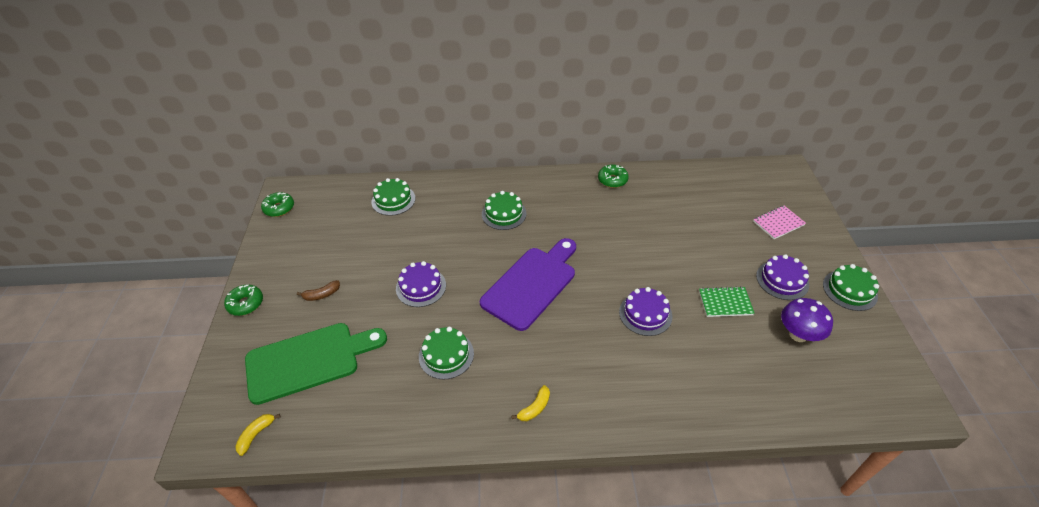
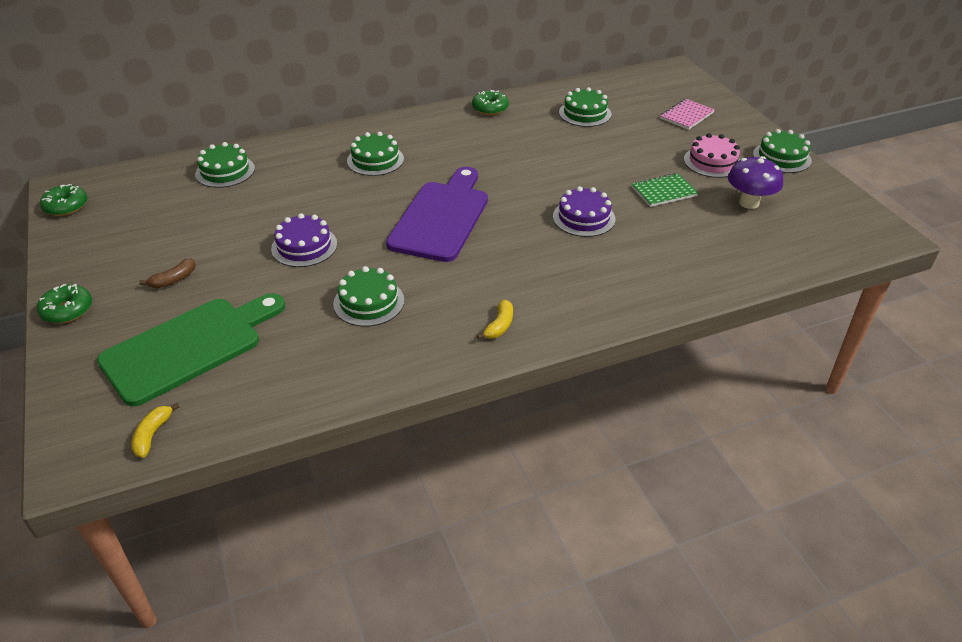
camera: 20 degrees left, 5 degrees down
(689, 201) = (585, 113): none -> green cake
(782, 280) = (712, 162): purple cake -> pink cake

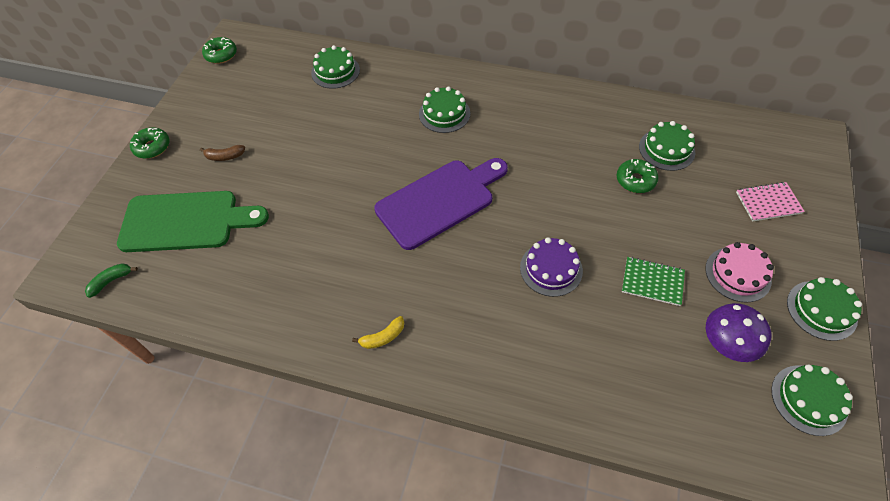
camera: 40 degrees right, 15 degrees up
(152, 435) = (111, 281): yellow banana -> green banana
(304, 246) = (323, 173): purple cake -> none
(369, 302) = (318, 253): green cake -> green cake (809, 399)
(490, 108) = (585, 102): green donut -> green donut (635, 180)

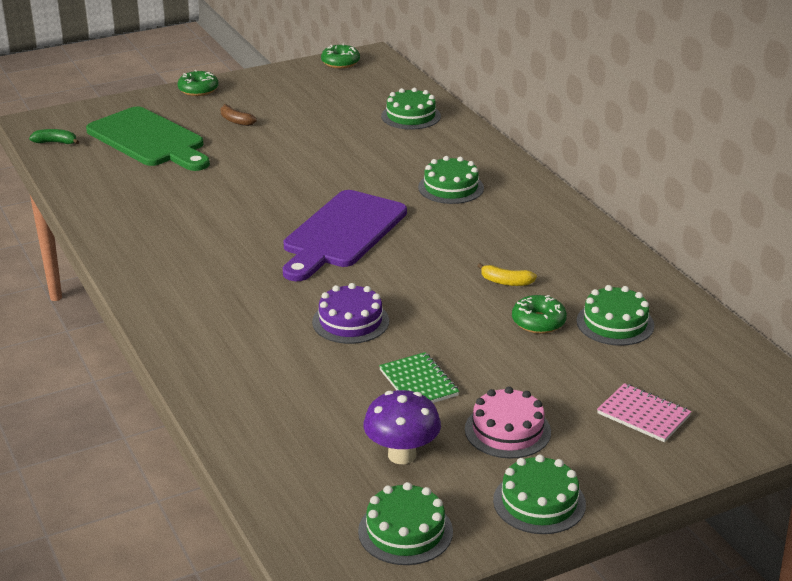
camera: 45 degrees right, 25 degrees down
(383, 337) = (160, 274): yellow banana -> yellow banana (506, 282)
(439, 201) = (341, 233): purple cutting board -> purple cutting board turned 105 degrees clockwise

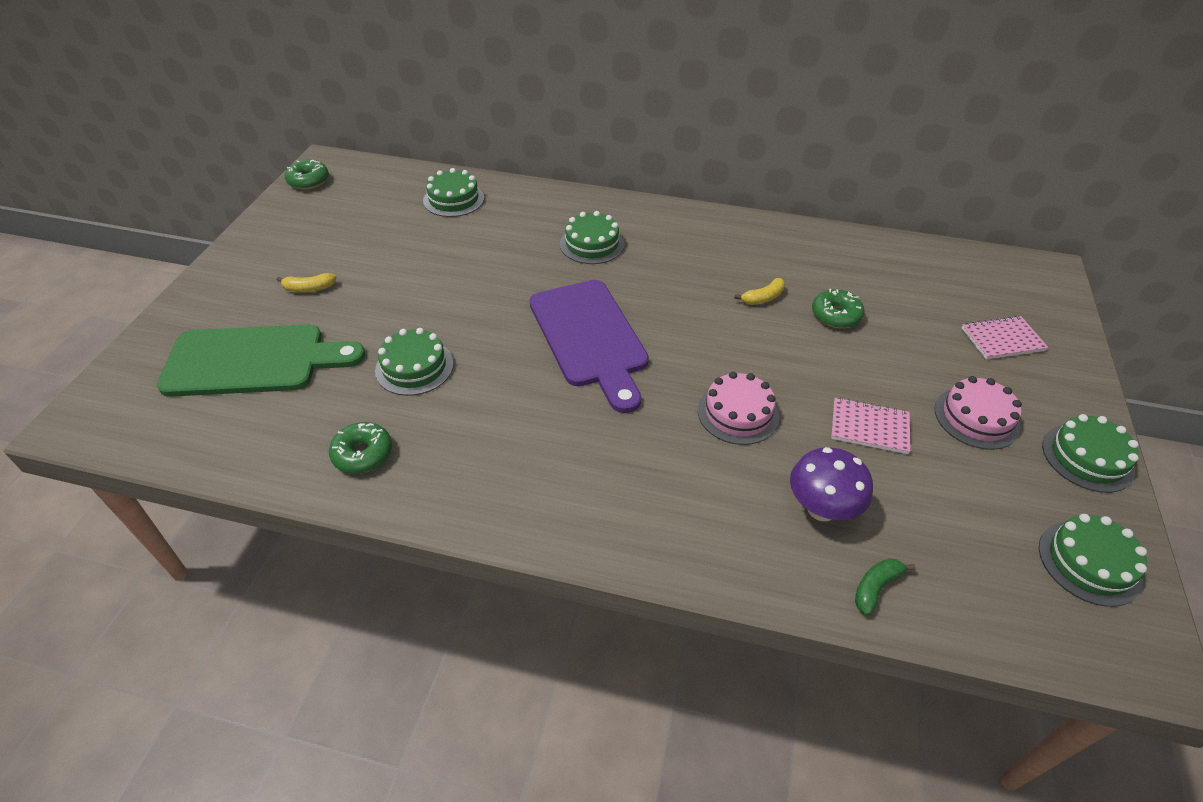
camera: 50 degrees left, 15 degrees up
(55, 142) = (145, 431): green banana -> green banana (875, 587)
(198, 90) = (213, 278): green donut -> green donut (363, 454)
(236, 121) = (309, 288): brown banana -> yellow banana
(350, 321) = (738, 413): purple cake -> pink cake
(402, 455) = (972, 499): purple mushroom -> purple mushroom (821, 509)
(419, 383) = (869, 427): green notebook -> pink notebook
(615, 323) = (870, 283): green cake -> green cake (414, 367)

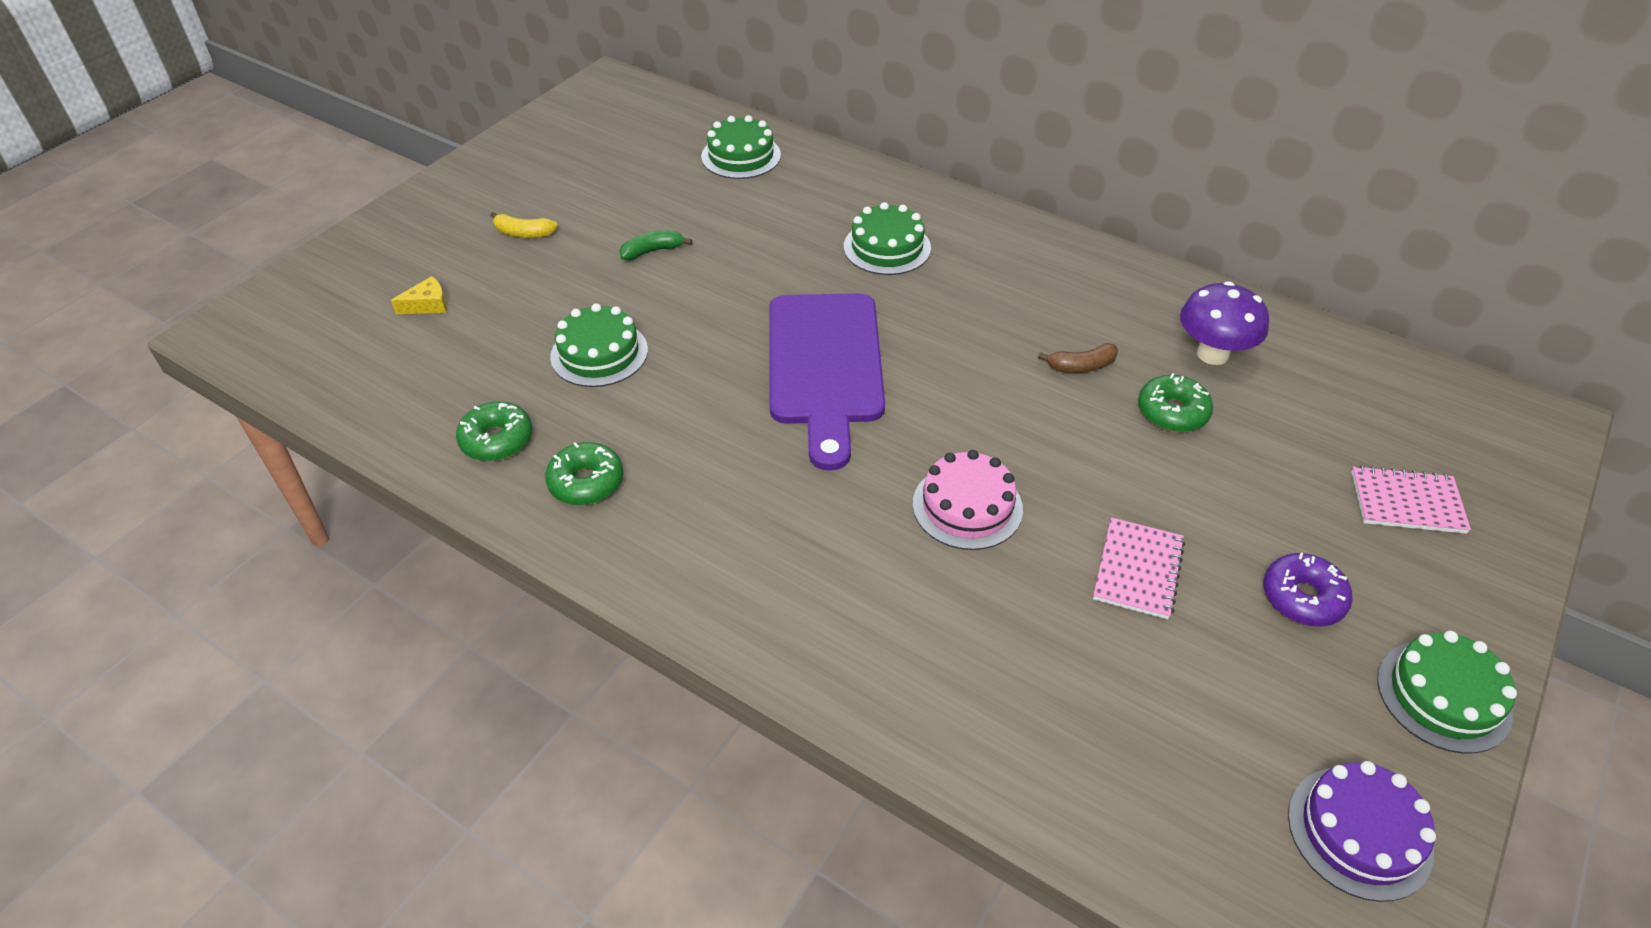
camera: 20 degrees right, 0 degrees up
(253, 361) = (428, 305): green cutting board -> yellow cheese
(308, 181) = (580, 101): green donut -> green donut (586, 482)
(763, 298) = (1081, 366): yellow banana -> brown banana
(821, 509) = (1014, 654): purple mushroom -> purple mushroom (1212, 354)
(869, 427) = (1138, 570): pink notebook -> pink notebook turned 75 degrees clockwise
(875, 587) = (1033, 770): green banana -> green banana (652, 251)
(976, 417) = (1303, 598): pink cake -> purple donut
(1089, 562) = (1359, 832): green cake -> purple cake

